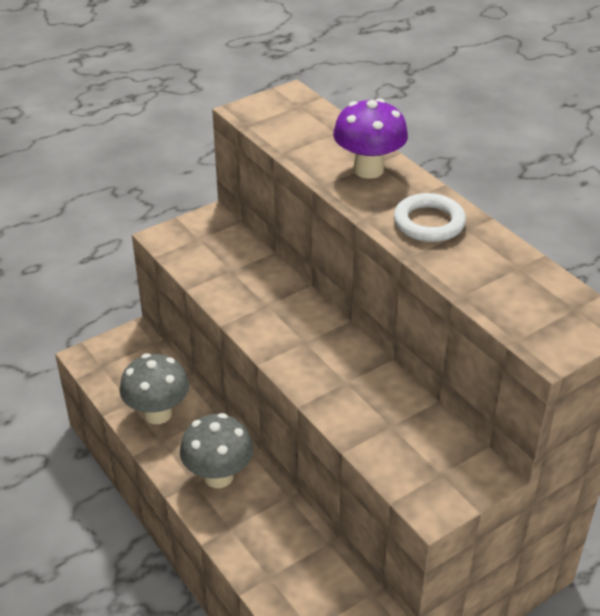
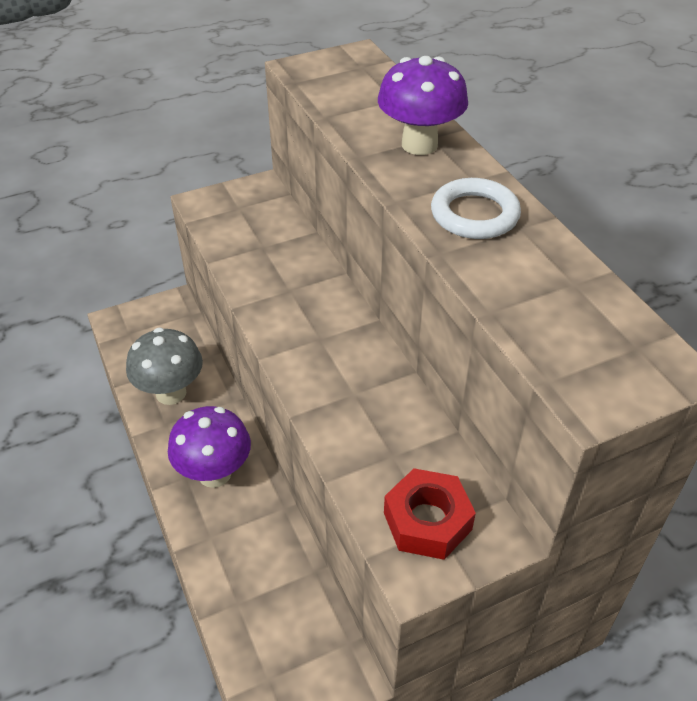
camera: 10 degrees right, 5 degrees up
(218, 476) = (214, 473): grey mushroom -> purple mushroom
(431, 470) = (427, 521): none -> red nut

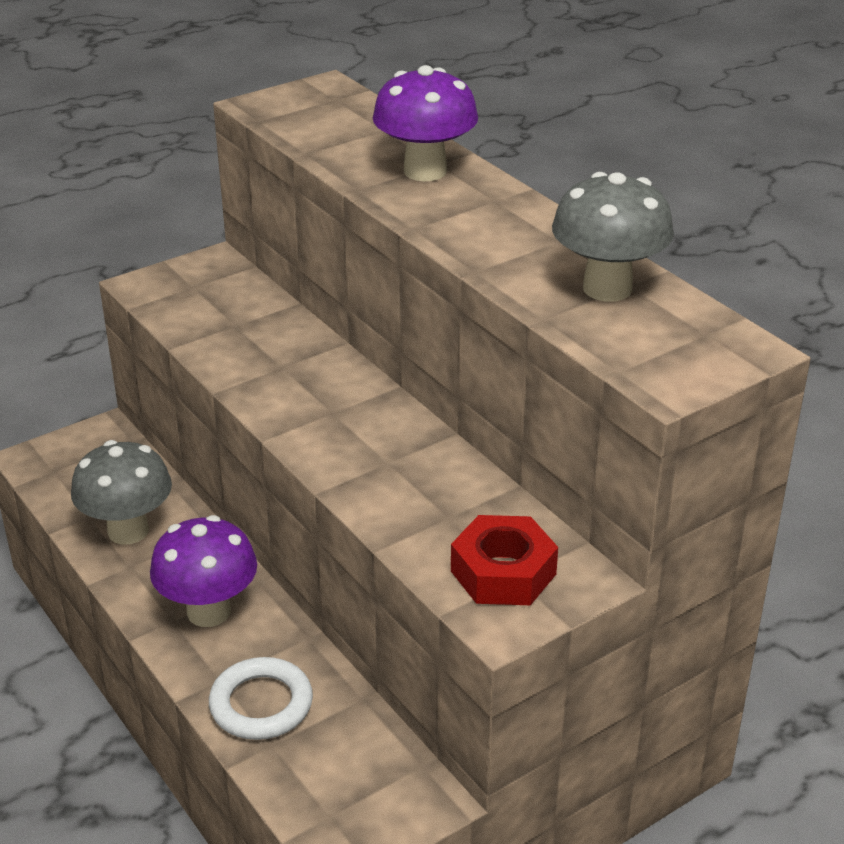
camera: 10 degrees left, 10 degrees down
(474, 214) = (505, 232): white ring -> white ring (261, 704)
(554, 286) = (607, 288): none -> grey mushroom

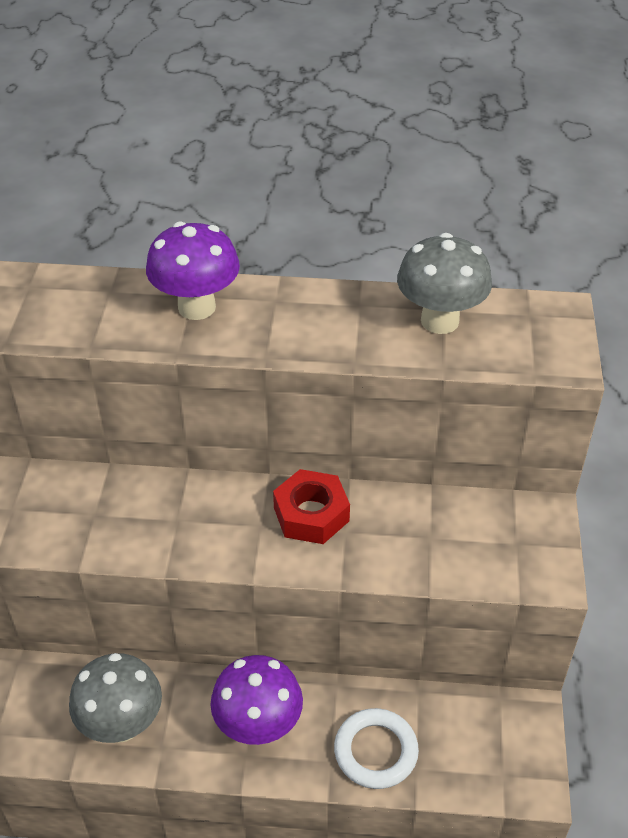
camera: 50 degrees left, 10 degrees up
(503, 572) = (508, 546): red nut -> red nut (311, 514)

